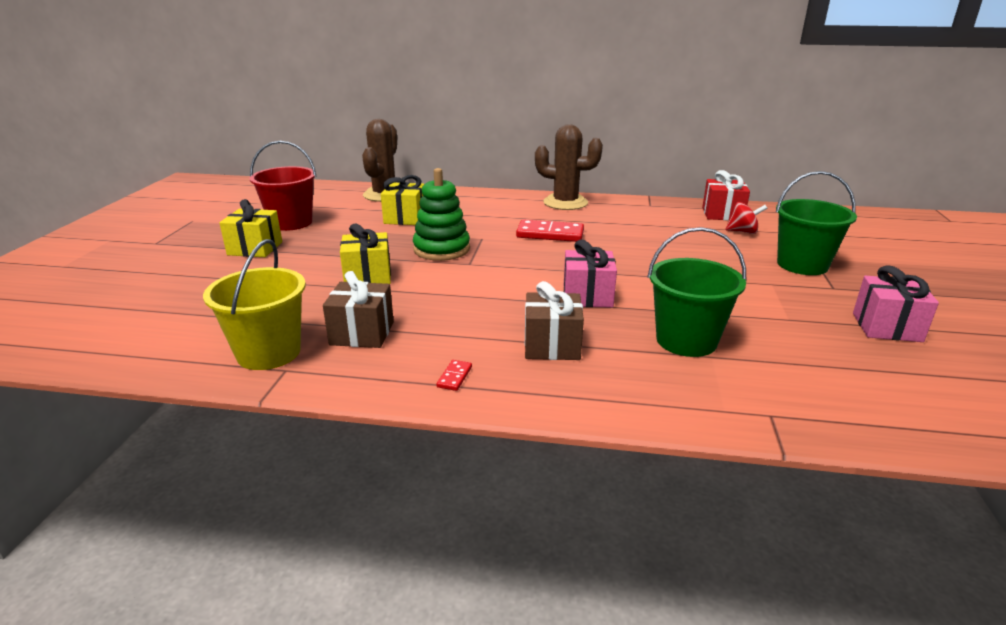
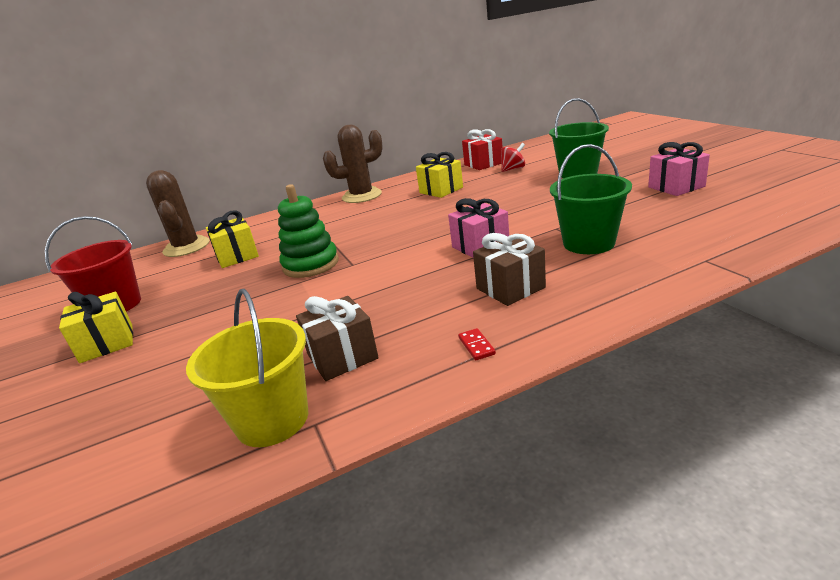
camera: 30 degrees left, 0 degrees up
(368, 276) = (274, 312): yellow gift -> yellow gift (441, 190)
(550, 234) = (384, 219): red domino -> none

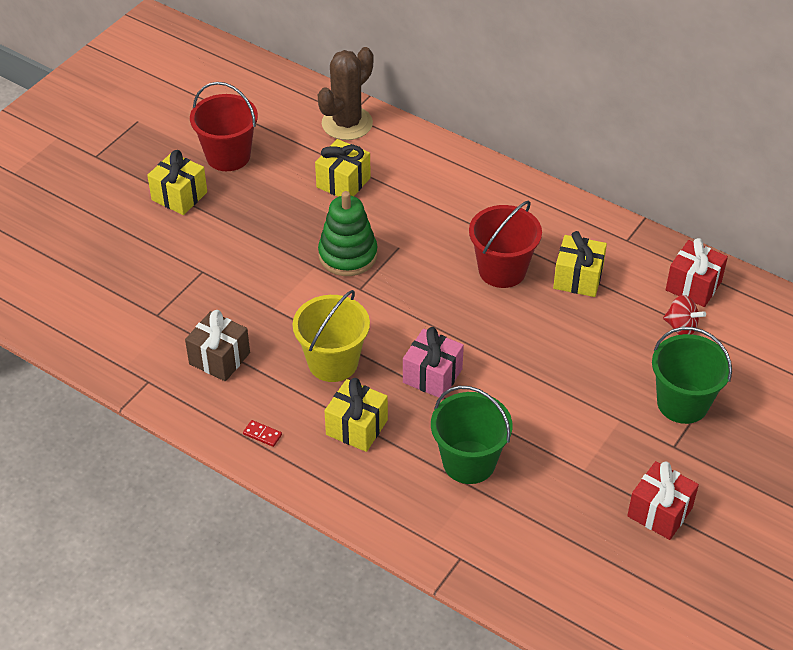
camera: 55 degrees right, 20 degrees up
(272, 420) = (143, 357): yellow bucket -> yellow bucket (333, 362)
(362, 196) = (534, 204): brown cactus -> none
(405, 211) = (502, 270): none -> red bucket
(476, 346) = (262, 434): red domino -> red domino turned 75 degrees clockwise
(510, 288) = (357, 427): brown gift -> yellow gift
(676, 187) = (659, 512): pink gift -> red gift

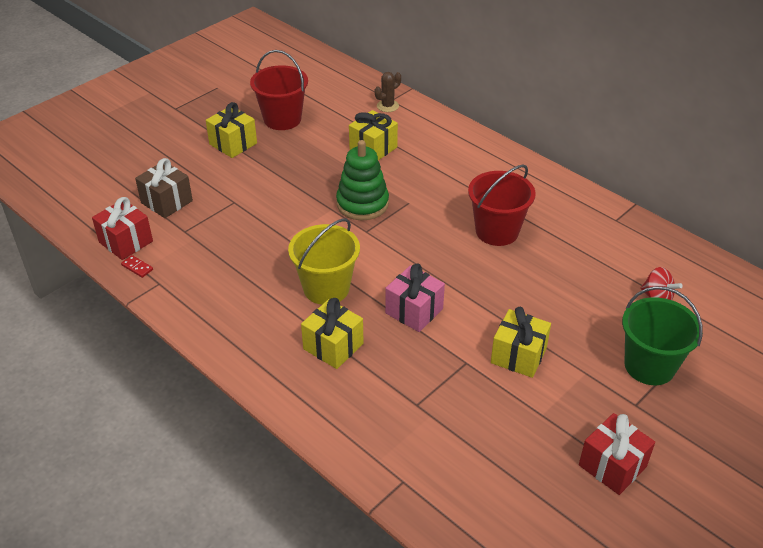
camera: 10 degrees right, 5 degrees down
(219, 358) = (227, 272): brown gift -> brown gift (167, 202)
(262, 434) = (245, 341): red domino -> red domino (137, 267)
(347, 123) = (387, 106): brown cactus -> brown cactus, size x0.51
(469, 462) = (431, 391): green bucket -> none
(578, 278) = (565, 246): yellow gift -> yellow gift (518, 356)
(693, 286) = (673, 264): red gift -> red gift (126, 242)

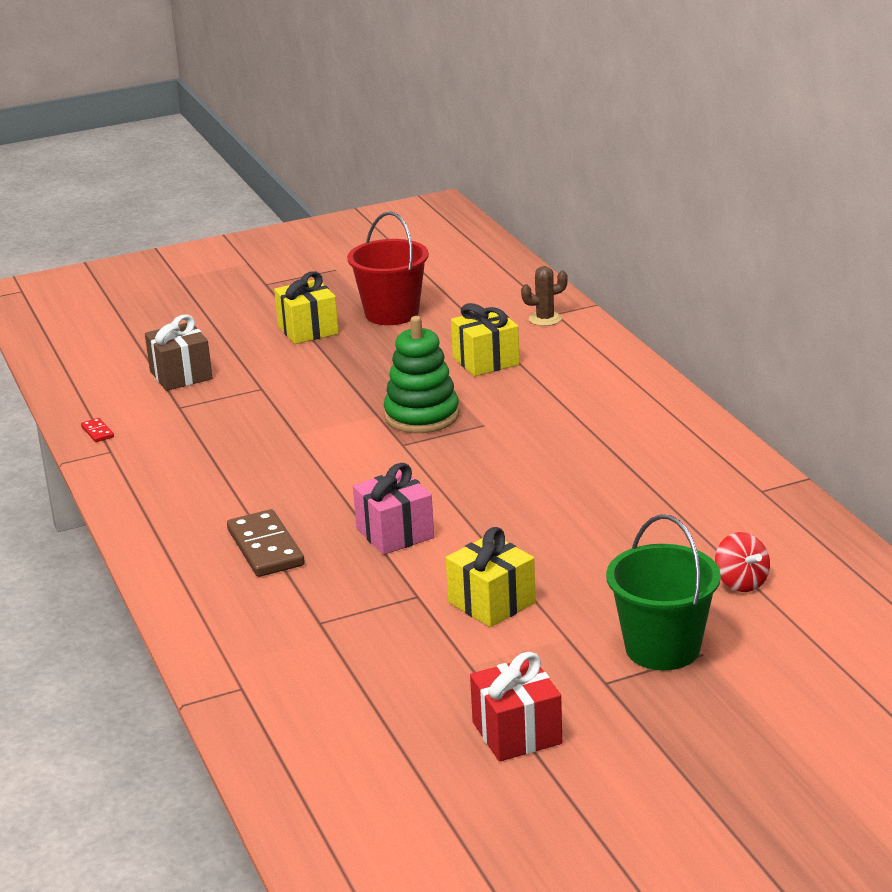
camera: 25 degrees right, 15 degrees down
(126, 242) = (103, 406): red gift -> none
(326, 288) = (304, 491): yellow bucket -> none
(333, 346) = (265, 548): yellow gift -> brown domino
(497, 231) = (578, 473): red bucket -> none

